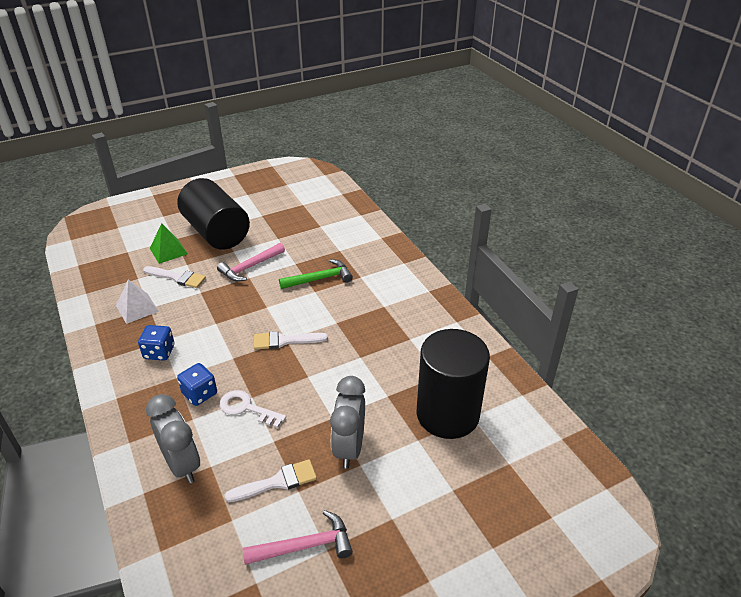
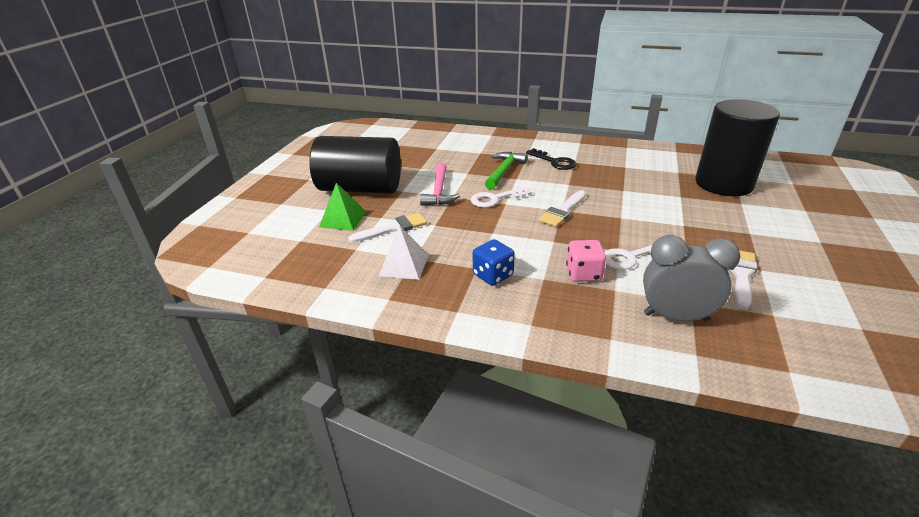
camera: 45 degrees left, 5 degrees down
(200, 394) = (583, 274): blue dice -> pink dice
(268, 298) = (495, 199): none -> white key
(305, 546) = (829, 288): pink hammer -> none
(349, 448) = (726, 230): grey clock -> none
(370, 295) = (554, 162): none -> black key

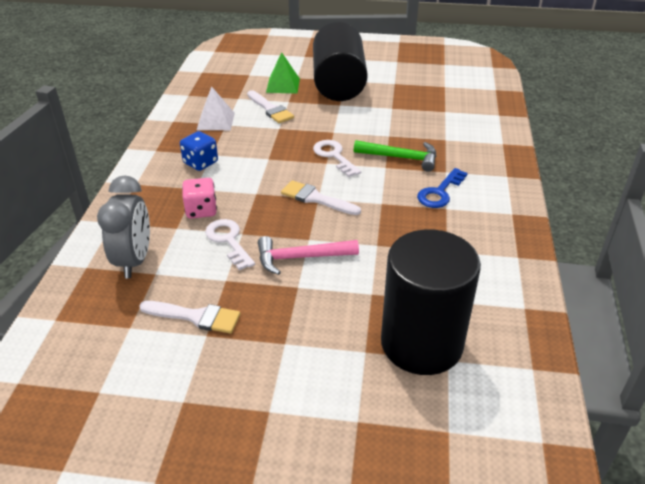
camera: 80 degrees right, 5 degrees up
(439, 191) = (342, 123): pink hammer -> pink hammer (300, 258)
(554, 162) = (440, 192): black key -> blue key

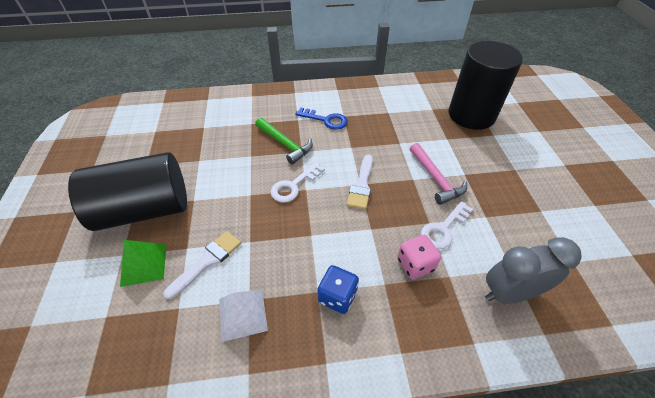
camera: 105 degrees left, 10 degrees up
(196, 317) = (531, 222): white brush -> none
(401, 158) = (285, 144): green hammer -> green hammer turned 135 degrees clockwise

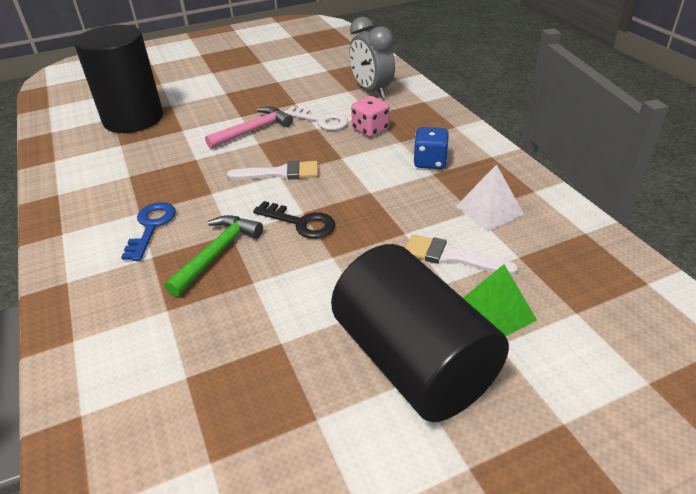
camera: 105 degrees left, 10 degrees down
(293, 186) = (301, 223): white key -> black key

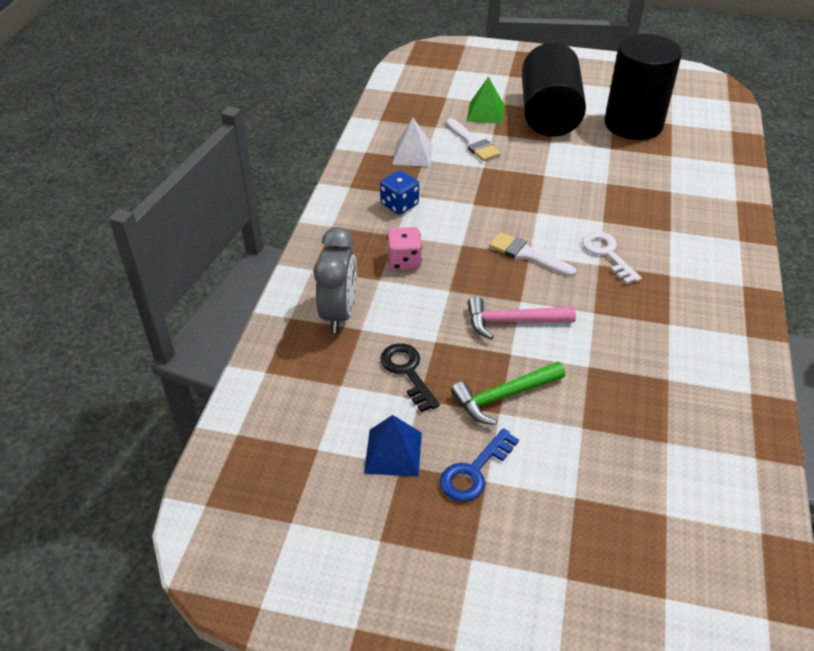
camera: 145 degrees left, 5 degrees up
(133, 119) = (640, 423): black cylinder -> black cylinder (633, 124)
(151, 227) = (663, 255): blue key -> blue key (474, 471)
(217, 253) = (620, 211): green hammer -> green hammer (503, 396)
(269, 63) = (393, 452): none -> blue pyramid
(301, 223) = (546, 205): black key -> black key (407, 372)
(321, 121) = (435, 297): white key -> white key (607, 254)

